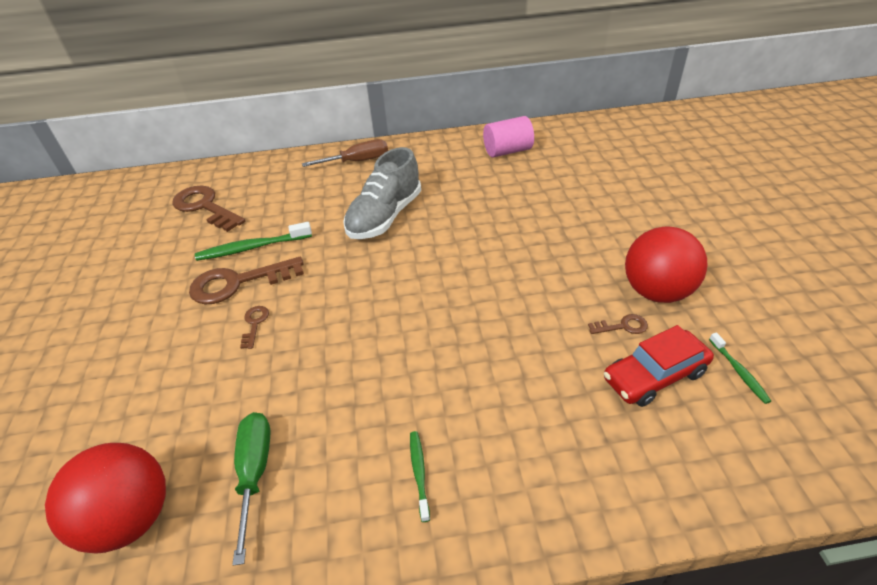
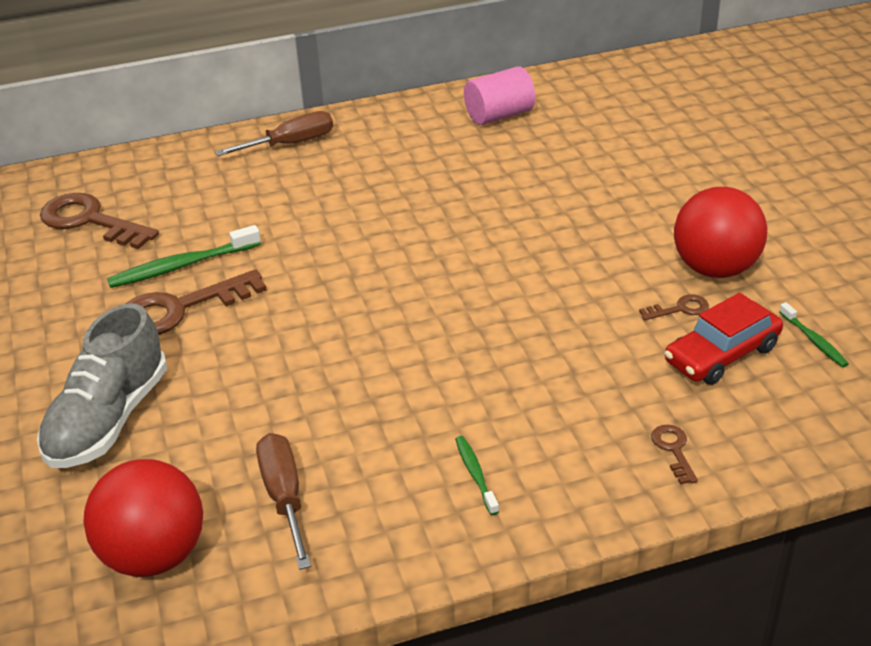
camera: 10 degrees left, 5 degrees down
(255, 323) = (222, 352): brown key -> brown key (673, 450)
(255, 473) = (284, 497): green screwdriver -> brown screwdriver
(385, 217) = (352, 212): grey shoe -> grey shoe (108, 419)

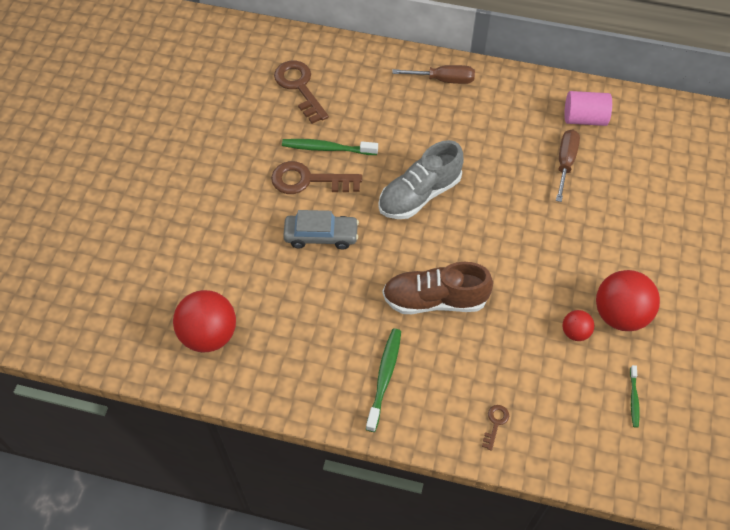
camera: 30 degrees right, 20 degrees up
(108, 419) = (233, 238): grey shoe -> grey shoe (419, 195)
(247, 359) = (321, 236): none -> grey car
(284, 497) = (285, 336): brown screwdriver -> brown screwdriver (565, 163)
(470, 357) = (434, 300): none -> brown shoe
(475, 474) = (384, 377): green toothbrush -> green toothbrush, size x1.78
(680, 309) = (575, 332): brown key -> red ball
(721, 354) = (572, 377): red car -> none

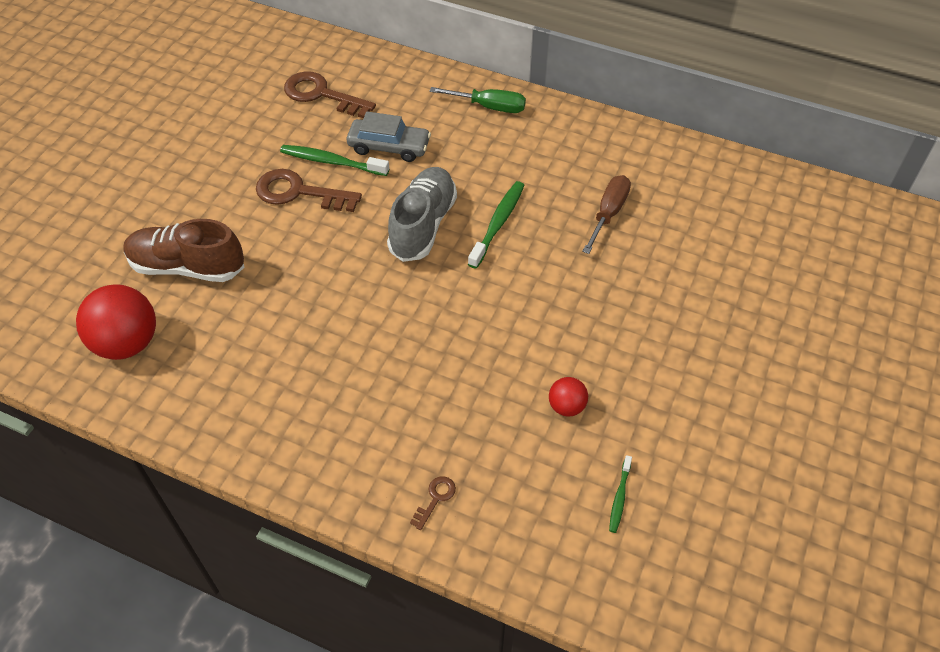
camera: 10 degrees right, 5 degrees down
(299, 87) = (321, 94): brown key -> brown key turned 45 degrees counterclockwise
(321, 236) = (293, 254): grey car -> grey car (389, 147)
(384, 377) = (316, 423): green toothbrush -> green toothbrush (498, 223)
(419, 195) = (423, 225): grey shoe -> grey shoe turned 135 degrees clockwise
(434, 300) = (405, 343): brown shoe -> brown shoe (187, 267)
(443, 80) = (489, 107): brown screwdriver -> green screwdriver
(584, 118) = (645, 168): pink cylinder -> none
(620, 314) = (629, 394): red ball -> none

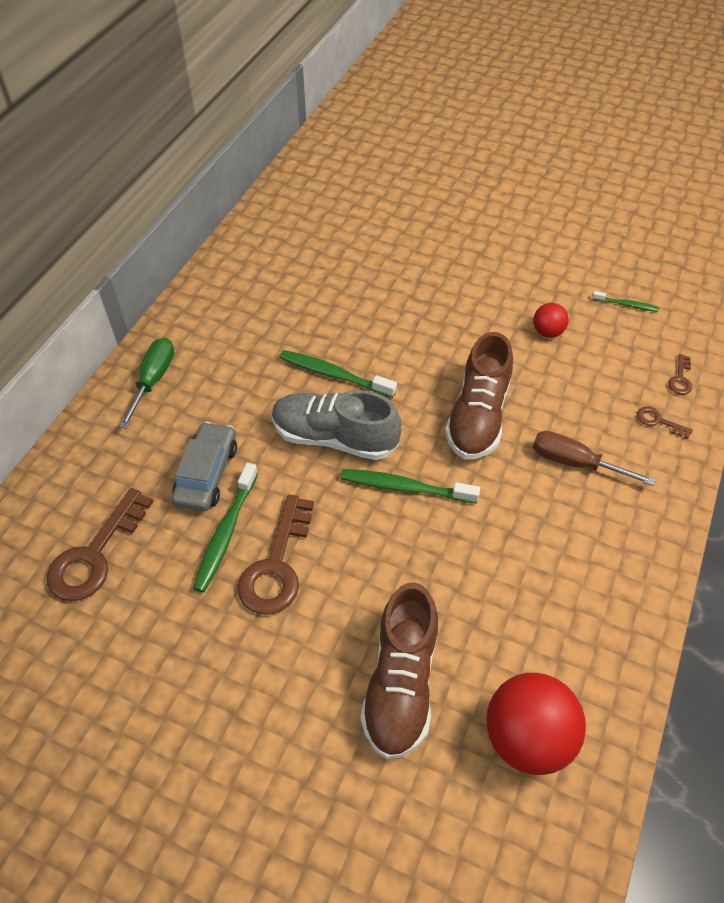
camera: 90 degrees left, 0 degrees up
(365, 274) = (405, 487): none -> green toothbrush
(445, 333) = (478, 416): none -> brown shoe
(499, 535) = (680, 379): none -> brown key
(608, 213) = (323, 293): brown screwdriver -> brown screwdriver (575, 463)

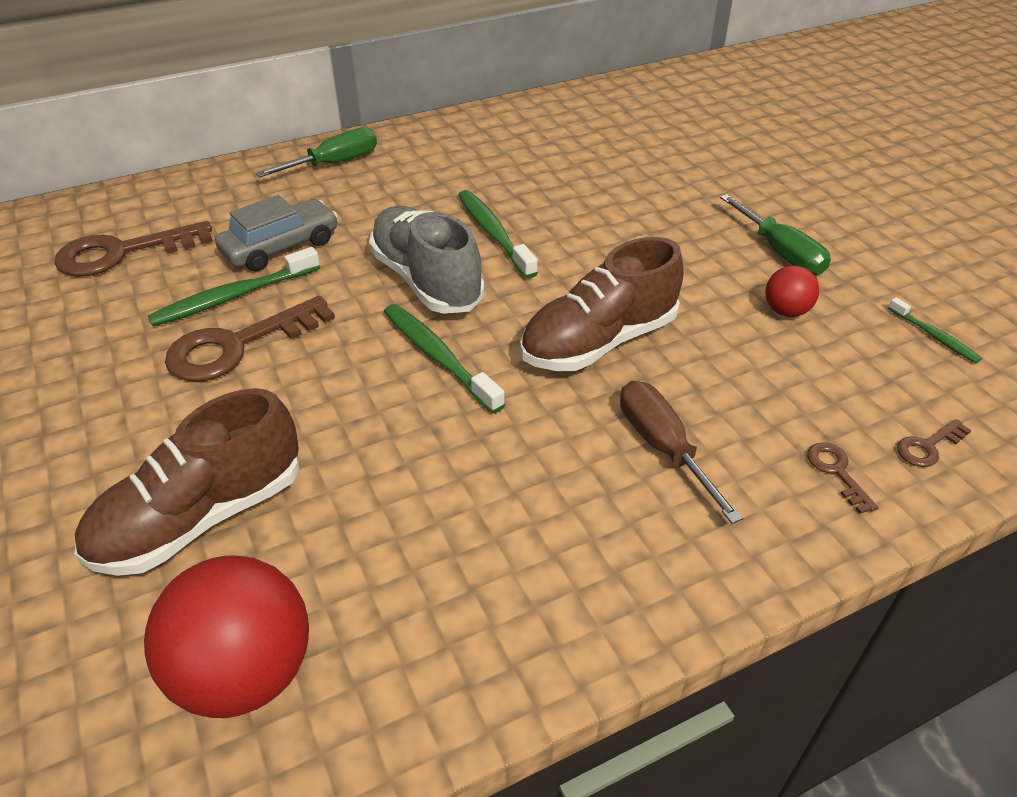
camera: 40 degrees right, 10 degrees down
(506, 290) = (780, 252): none -> green screwdriver

